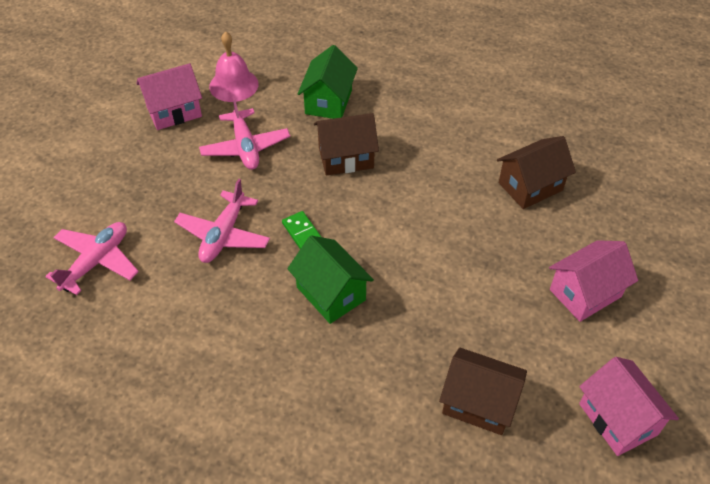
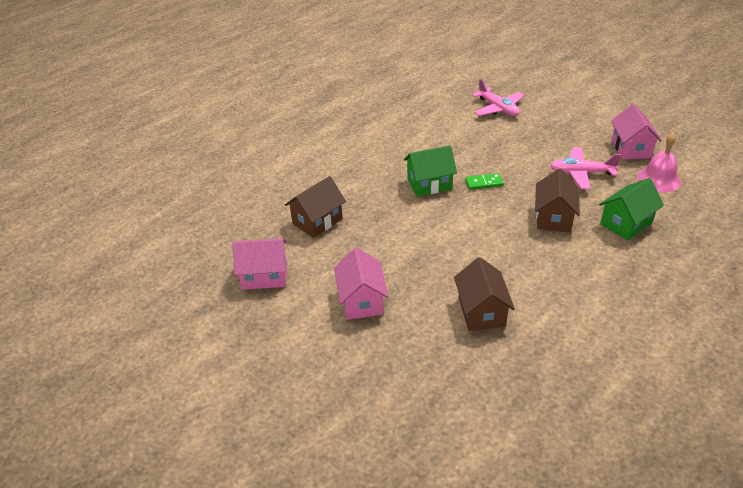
camera: 115 degrees right, 10 degrees down
(223, 235) = (498, 152): pink plane -> none
(328, 102) = (626, 223): green house -> green house turned 75 degrees counterclockwise

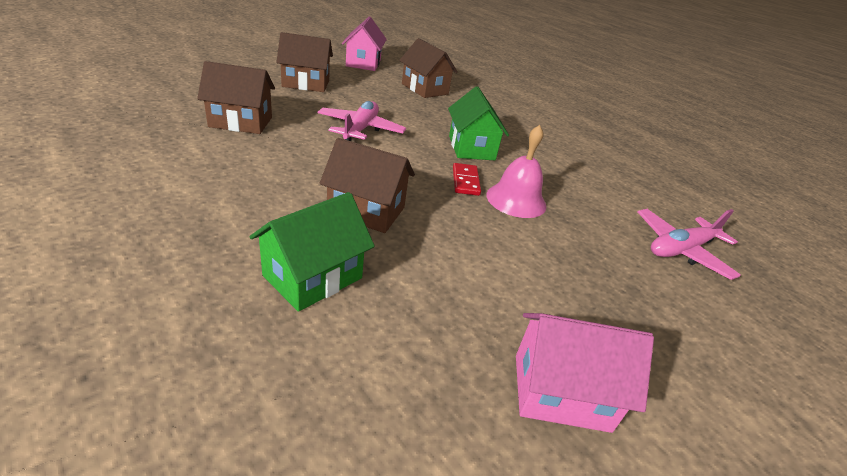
camera: 90 degrees right, 5 degrees down
(361, 300) = (306, 83): pink house -> brown house
(484, 183) = (465, 181): green domino -> red domino
(581, 173) = (473, 277): pink plane -> pink plane (360, 130)
(626, 223) = (313, 277): green house -> green house turned 75 degrees clockwise
(658, 179) = (430, 390): pink bell -> pink bell (516, 200)

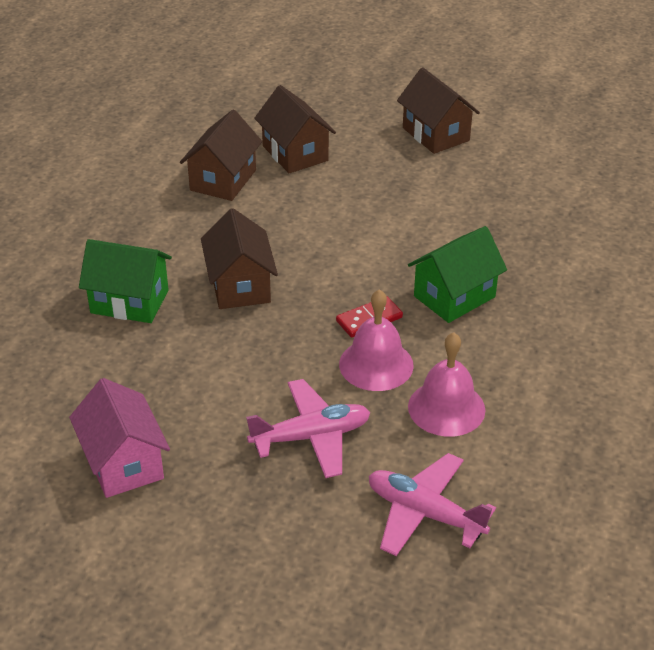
camera: 65 degrees right, 5 degrees up
(360, 130) = (382, 215): pink plane -> pink plane (311, 437)
(363, 63) = (567, 132): pink house -> none
(425, 89) = (569, 204): brown house -> brown house (223, 180)
(578, 197) = (446, 408): none -> pink bell

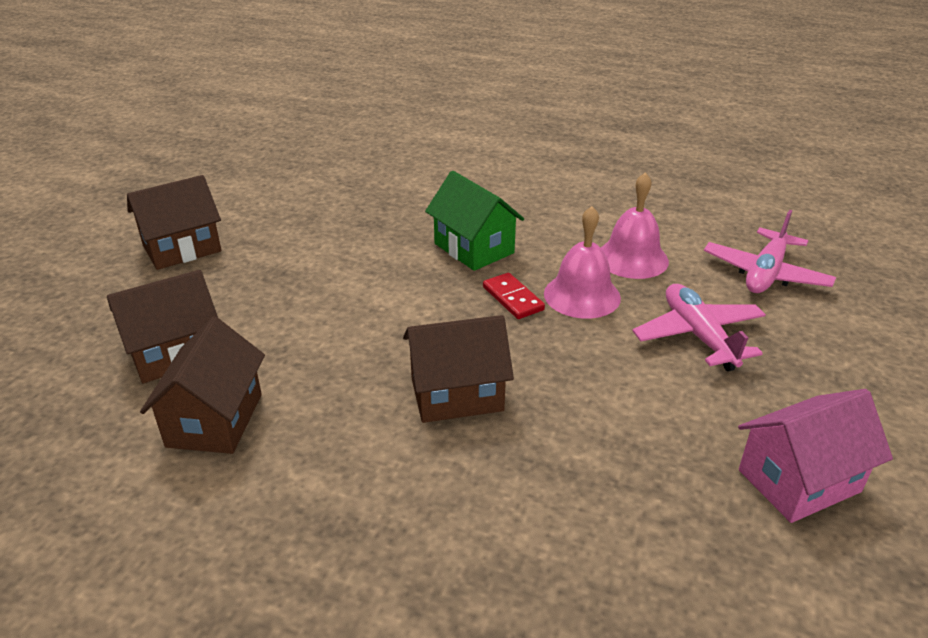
camera: 90 degrees left, 5 degrees down
(129, 301) = (492, 503): green house -> none
(223, 180) = (215, 420): brown house -> brown house turned 75 degrees clockwise

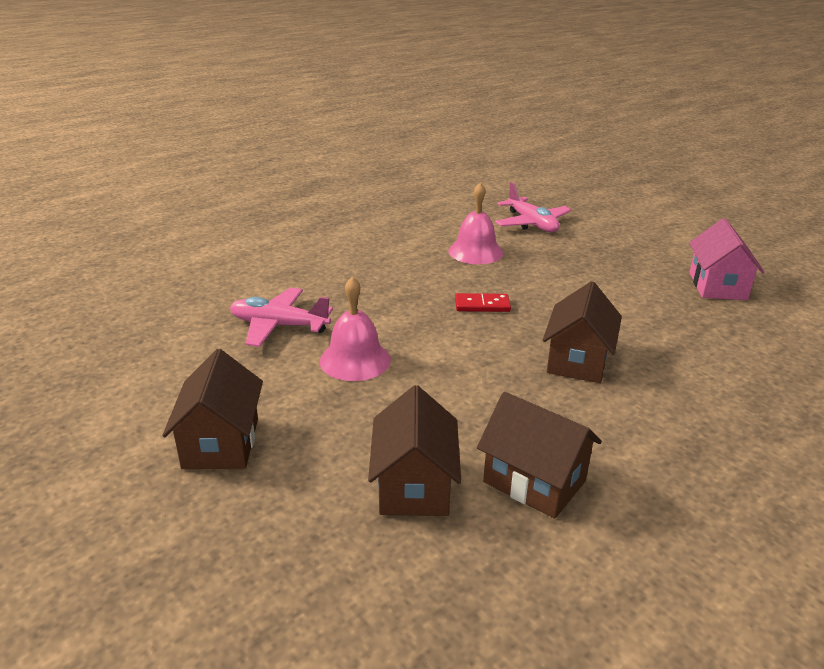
camera: 60 degrees left, 5 degrees down
(474, 248) = (400, 298): green house -> none
(582, 295) = (501, 281): pink bell -> pink bell (355, 360)
(698, 335) = (576, 263): pink plane -> pink plane (278, 326)

